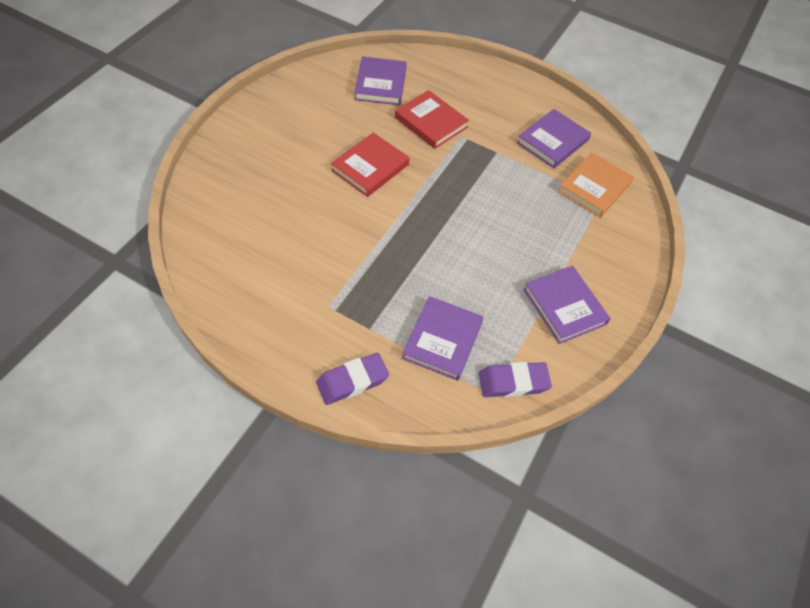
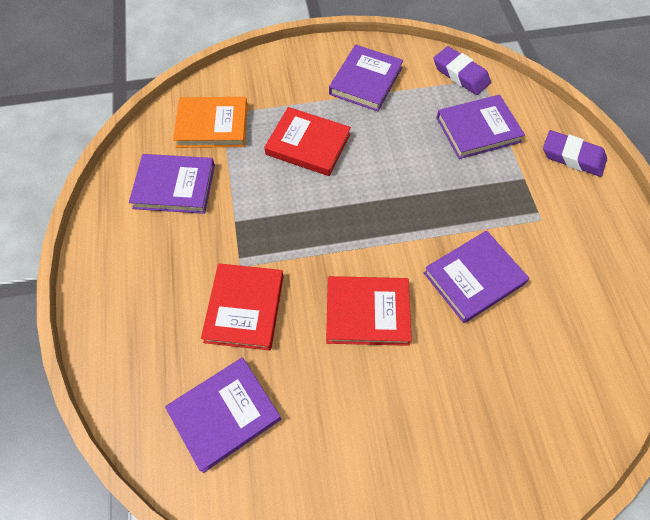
camera: 125 degrees left, 5 degrees up
(333, 231) = (474, 278): none -> purple book
(527, 225) = (308, 144): none -> red book

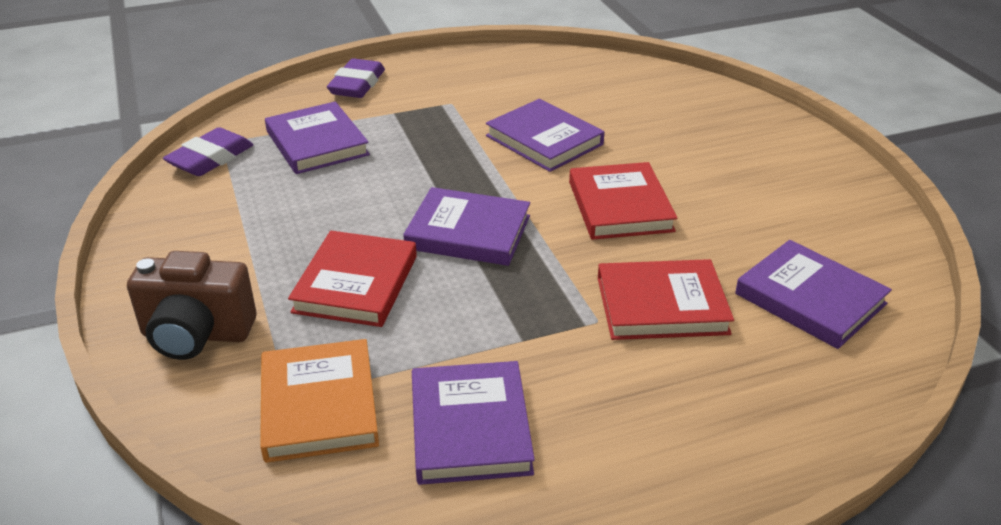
camera: 100 degrees left, 25 degrees down
(281, 77) = (196, 335): none -> brown camera
(365, 81) = (216, 240): purple book -> purple book (468, 232)

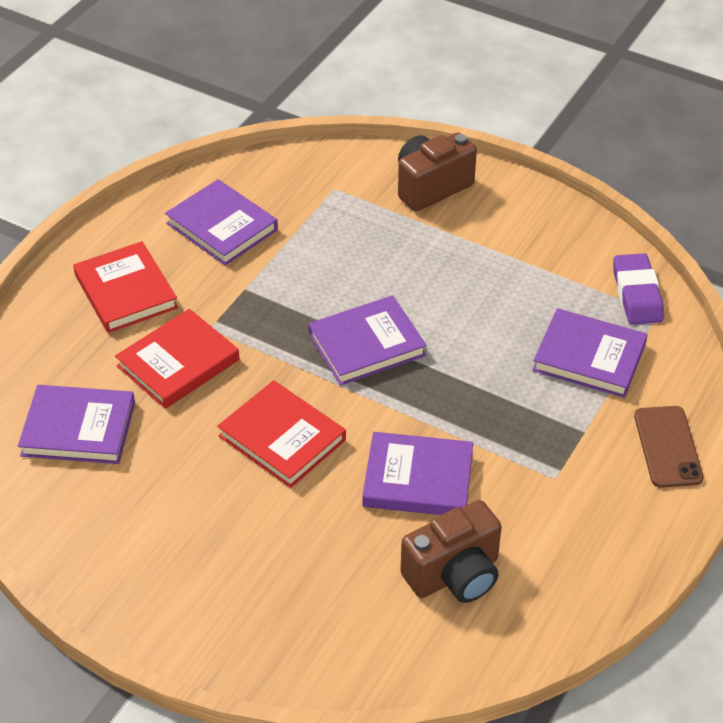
camera: 140 degrees right, 10 degrees up
(319, 405) = (313, 193): orange book -> none
(356, 284) = (388, 265): red book -> red book (126, 291)
(357, 85) = (667, 447): purple eraser -> brown phone
(582, 94) = (454, 574): none -> brown camera

